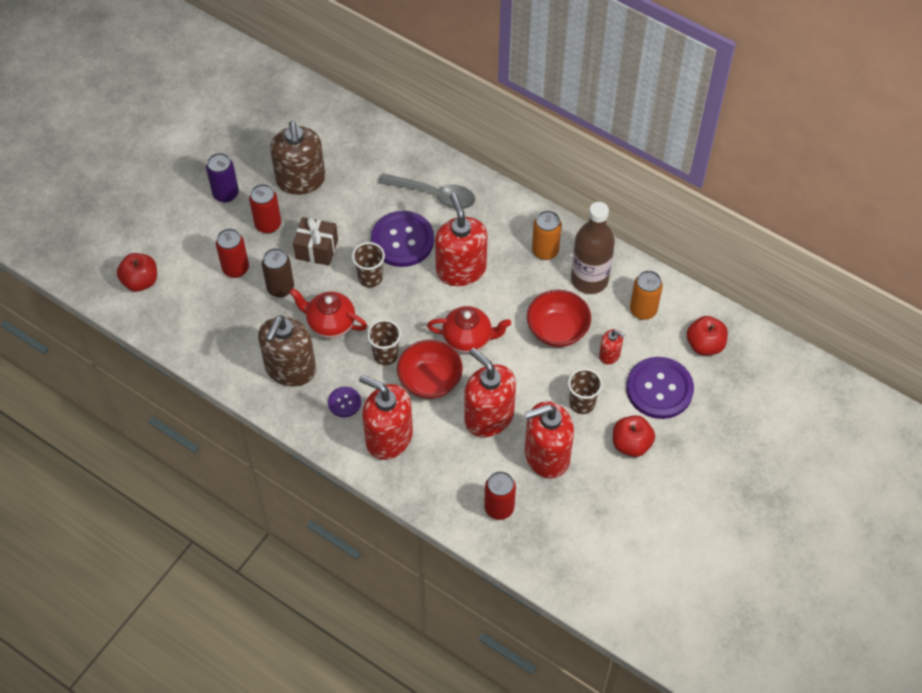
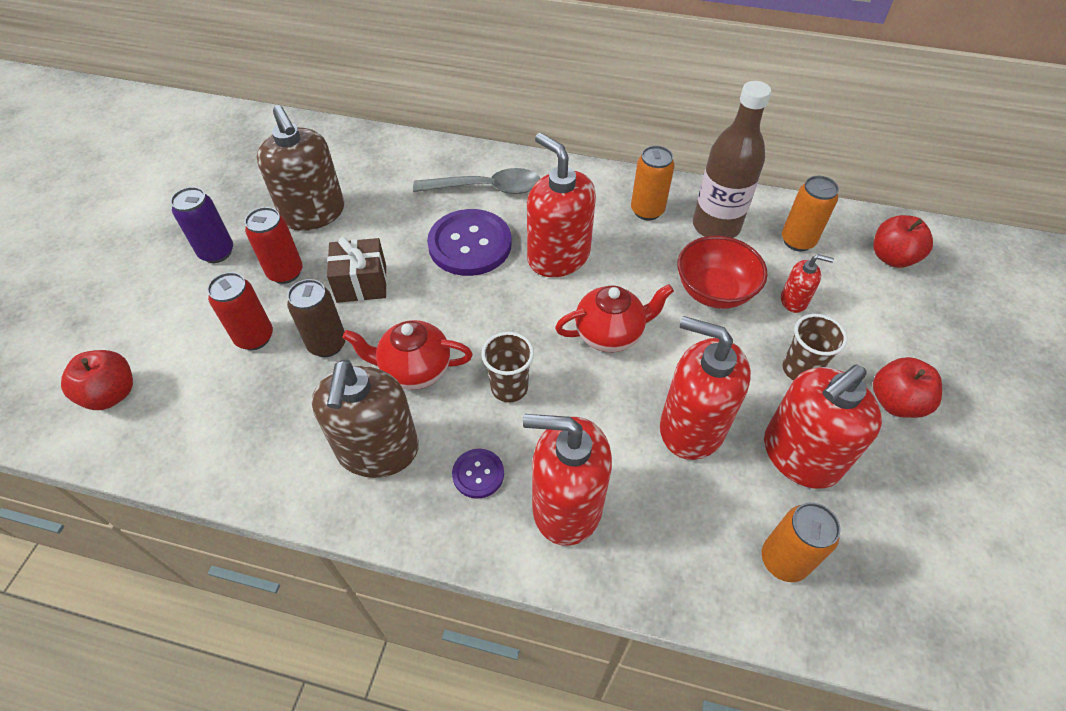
camera: 20 degrees left, 5 degrees down
(370, 278) = (446, 297): brown cup -> none
(430, 381) = (586, 403): red bowl -> none
(499, 508) = (783, 560): red can -> orange can
(659, 389) = (879, 322): purple button -> none

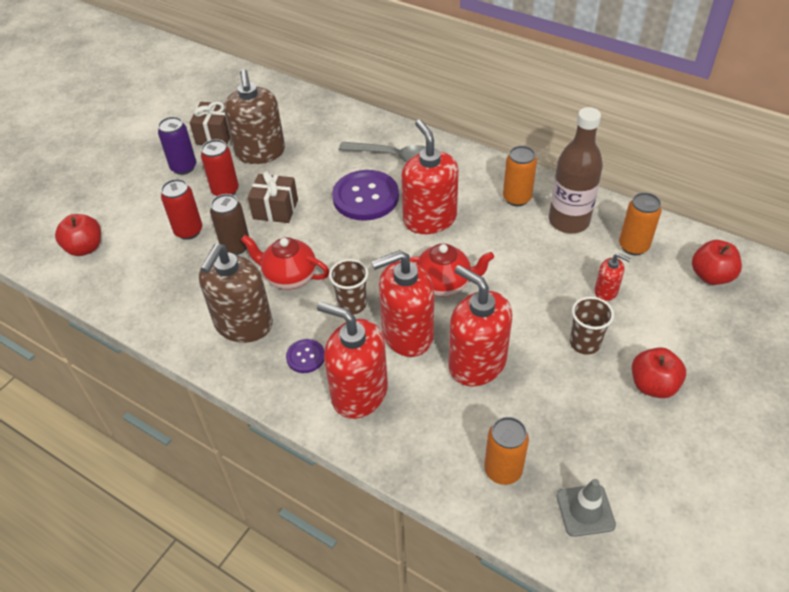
camera: 20 degrees right, 5 degrees down
(245, 201) = (216, 135): none -> brown gift
(714, 291) = (542, 270): red bowl -> none
(800, 455) = (552, 404): red soap dispenser -> red soap dispenser (407, 334)
(899, 584) = (585, 510): none -> grey traffic cone

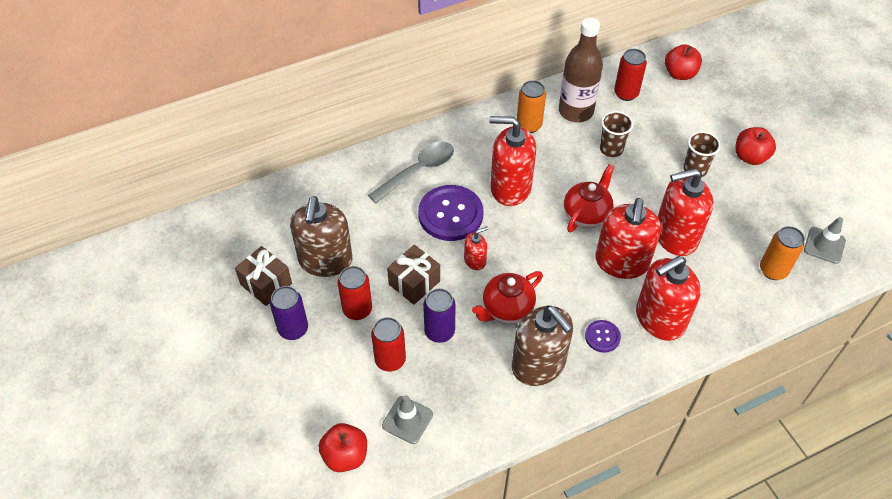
camera: 60 degrees left, 5 degrees up
(137, 267) = (407, 420): none -> grey traffic cone
(236, 246) = (439, 332): brown can -> purple can
(260, 152) = (325, 260): brown soap dispenser -> brown soap dispenser turned 75 degrees clockwise
(352, 304) = (568, 281): brown cup -> brown cup (611, 149)
(606, 291) = (657, 132): red soap dispenser -> red soap dispenser (475, 260)
(633, 246) = (626, 93): orange can -> red can

